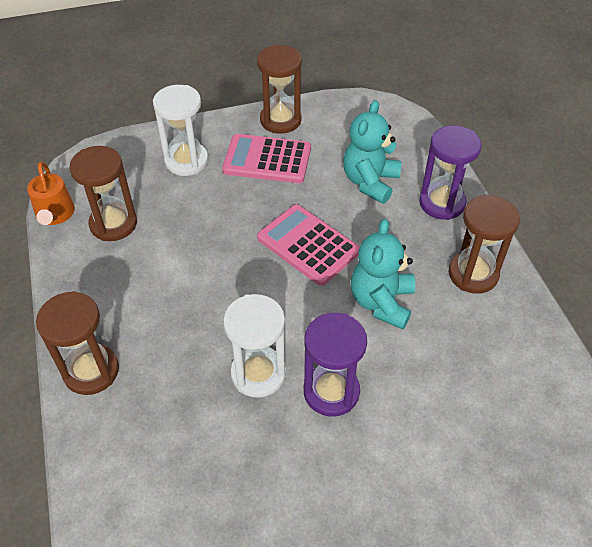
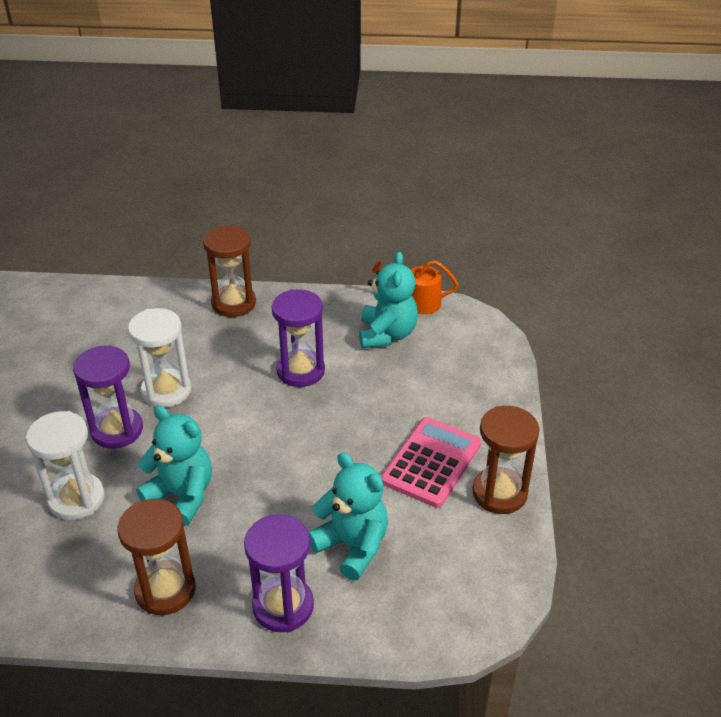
camera: 110 degrees right, 10 degrees down
(113, 224) = (387, 334): brown hourglass -> turquoise teddy bear
(186, 161) = (456, 397): white hourglass -> white hourglass (76, 499)
(188, 272) = (300, 371): none -> purple hourglass
(308, 245) = (286, 461): pink calculator -> none

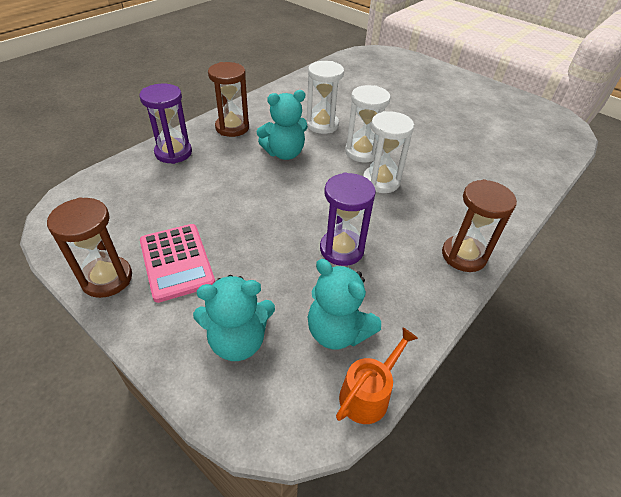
camera: 125 degrees right, 5 degrees up
(117, 430) = (362, 152): purple hourglass -> white hourglass
(352, 546) = (171, 191): turquoise teddy bear -> turquoise teddy bear (238, 340)

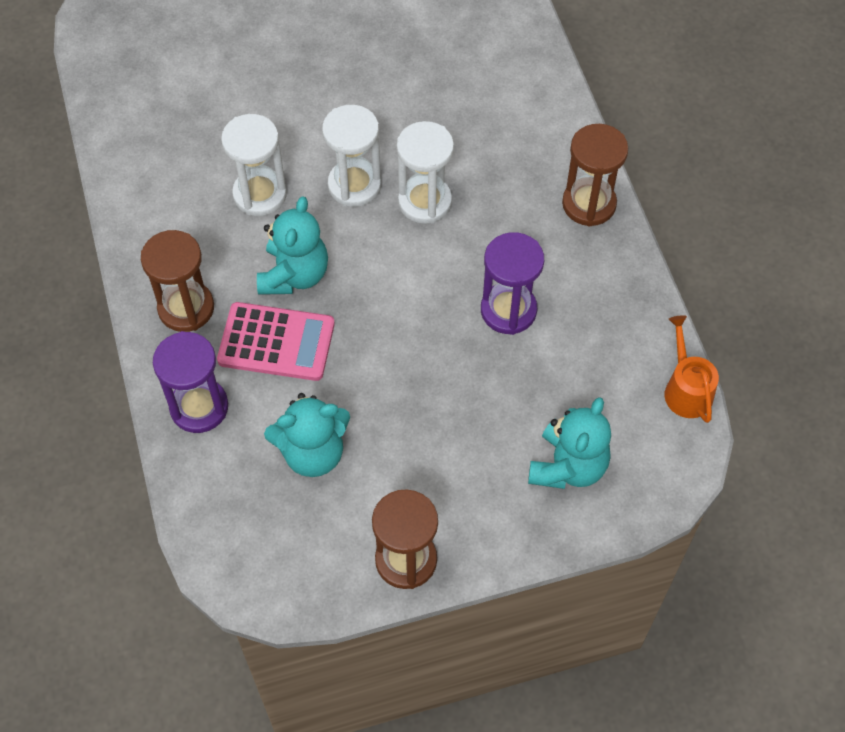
camera: 55 degrees left, 15 degrees up
(176, 262) = (424, 481): pink calculator -> pink calculator (276, 342)
(338, 331) = (609, 375): turquoise teddy bear -> turquoise teddy bear (312, 452)

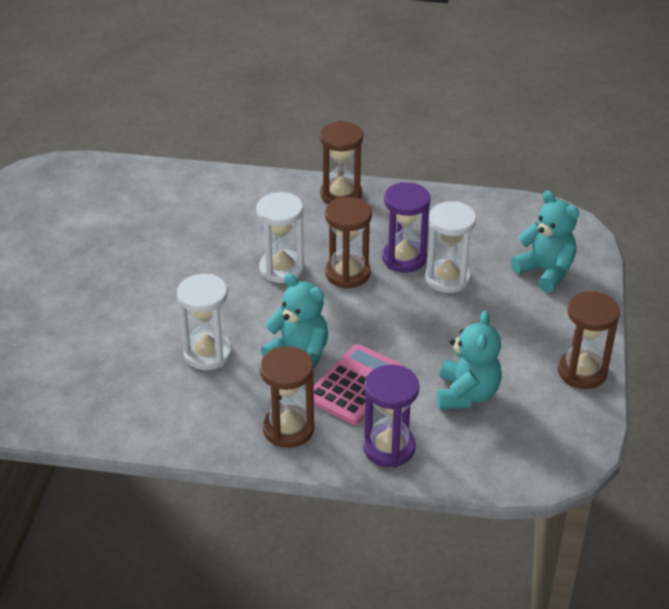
camera: 65 degrees left, 20 degrees down
(354, 185) = (239, 299): white hourglass -> white hourglass (447, 278)
(451, 266) = (347, 274): none -> brown hourglass
(686, 389) = (514, 202): orange watering can -> none

